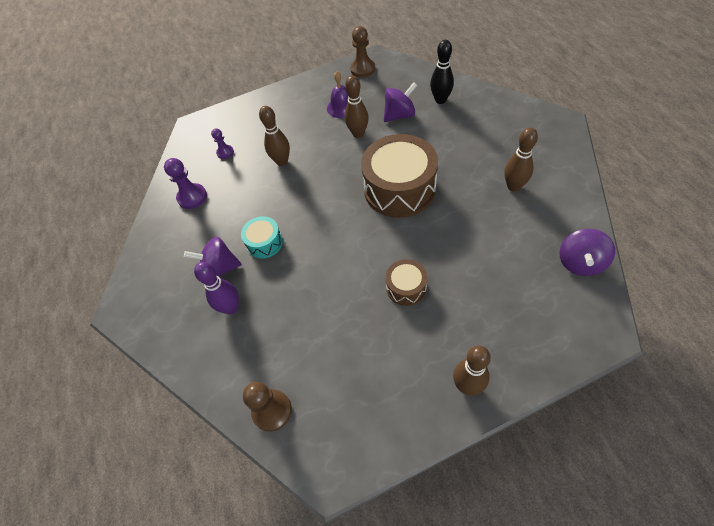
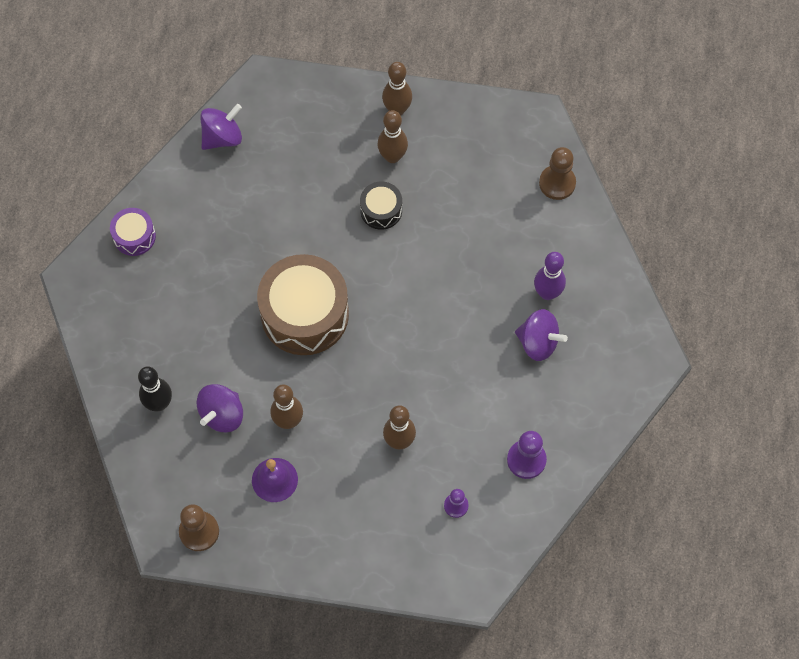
camera: 155 degrees left, 10 degrees up
(264, 243) = (479, 343): turquoise drum -> none
(399, 115) = (222, 415): purple spinning top -> purple spinning top turned 60 degrees counterclockwise
(406, 287) = (381, 210): brown drum -> black drum
(513, 186) = (199, 241): brown bowling pin -> brown bowling pin (392, 156)
(557, 163) = (134, 236): none -> purple drum

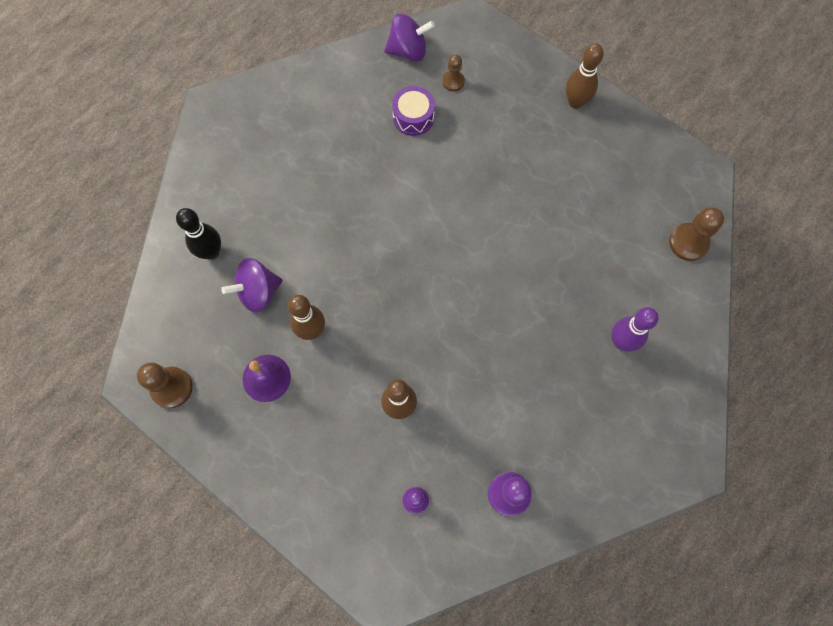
camera: 30 degrees right, 5 degrees up
(134, 236) = (282, 97): purple drum -> purple drum (413, 117)
(280, 145) = (453, 81): none -> brown pawn
(304, 314) = (385, 241): brown drum -> none
(381, 210) = (509, 183): black drum -> none
(392, 156) = (547, 141): brown bowling pin -> none
(538, 342) = (585, 384): purple spinning top -> none

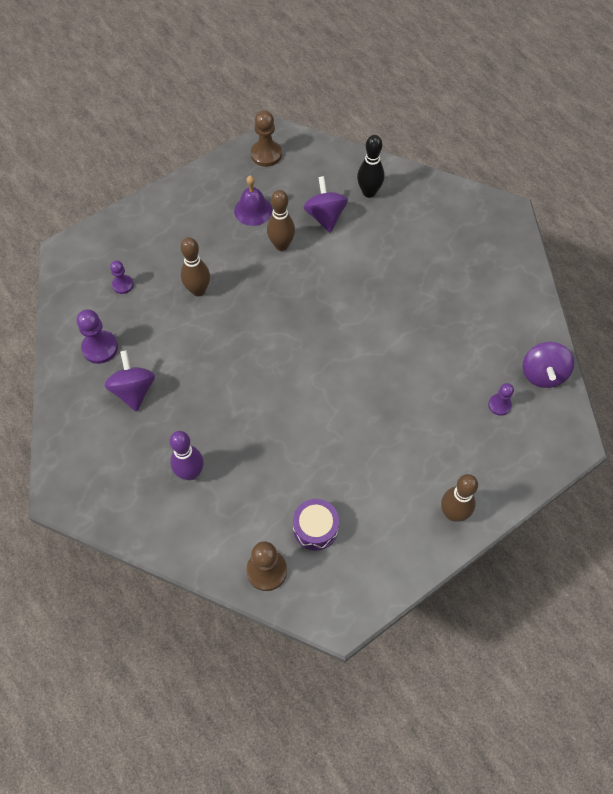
camera: 105 degrees right, 10 degrees down
(413, 117) = (465, 361): purple drum -> purple drum (315, 528)
(453, 81) = (499, 405): brown pawn -> purple pawn
(549, 434) = (134, 390): none -> purple spinning top

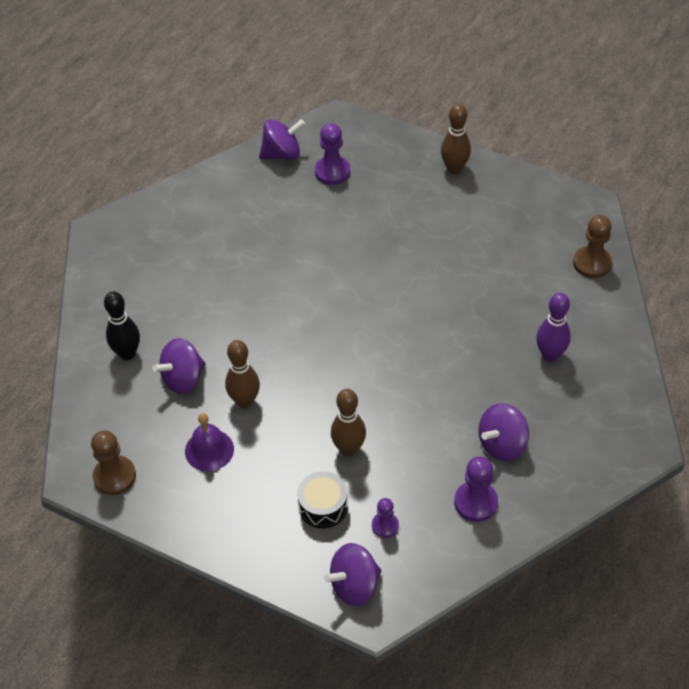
camera: 115 degrees left, 10 degrees down
(93, 249) = (354, 585): none -> purple spinning top
(163, 256) = (323, 506): none -> black drum
(315, 528) = (532, 247): purple drum -> none
(499, 405) = (332, 172): purple pawn -> purple pawn, size x1.62

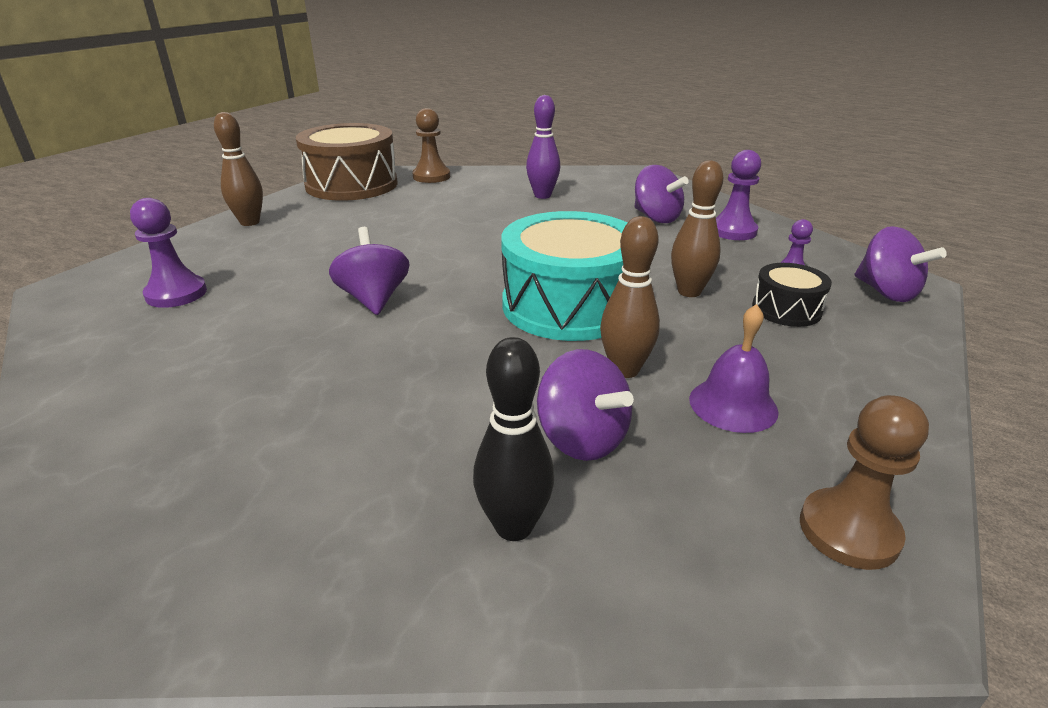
camera: 90 degrees left, 20 degrees down
(282, 154) = (87, 335): purple spinning top -> purple spinning top (374, 299)
(324, 374) = (569, 305): none -> turquoise drum
(555, 209) = (352, 185): none -> brown drum

